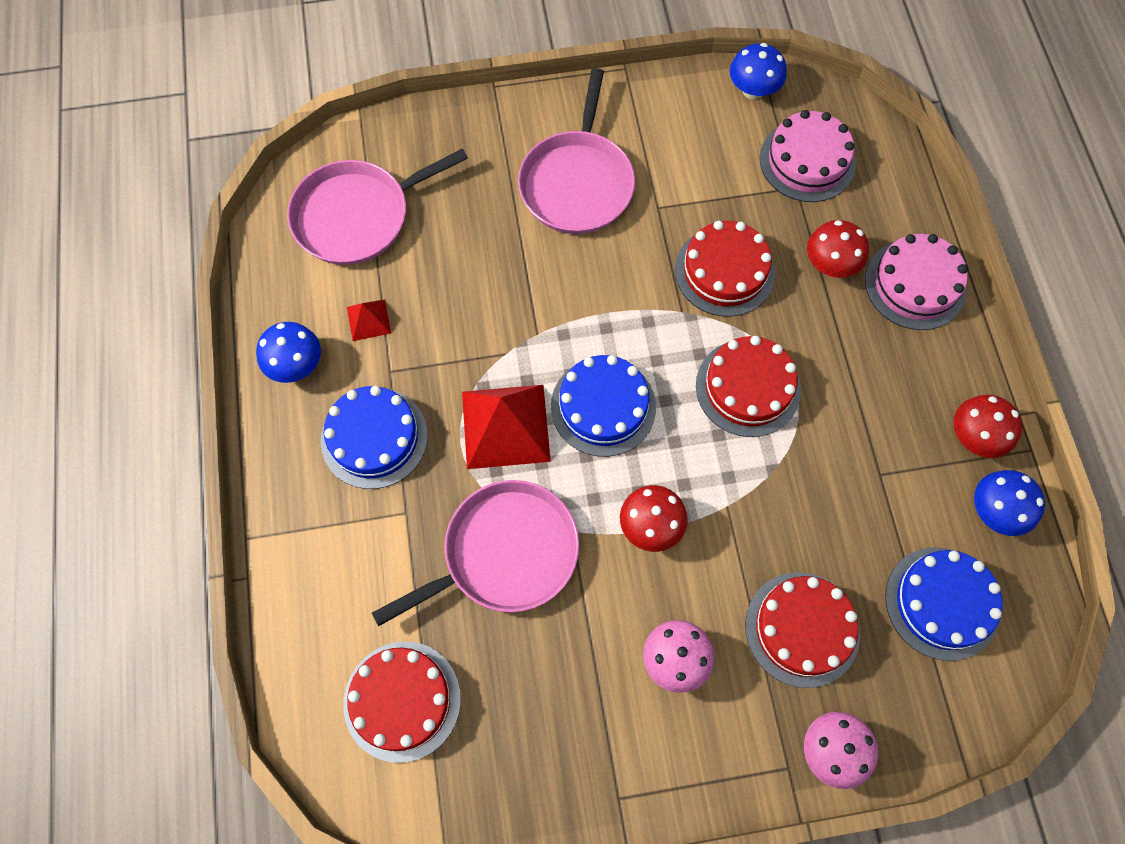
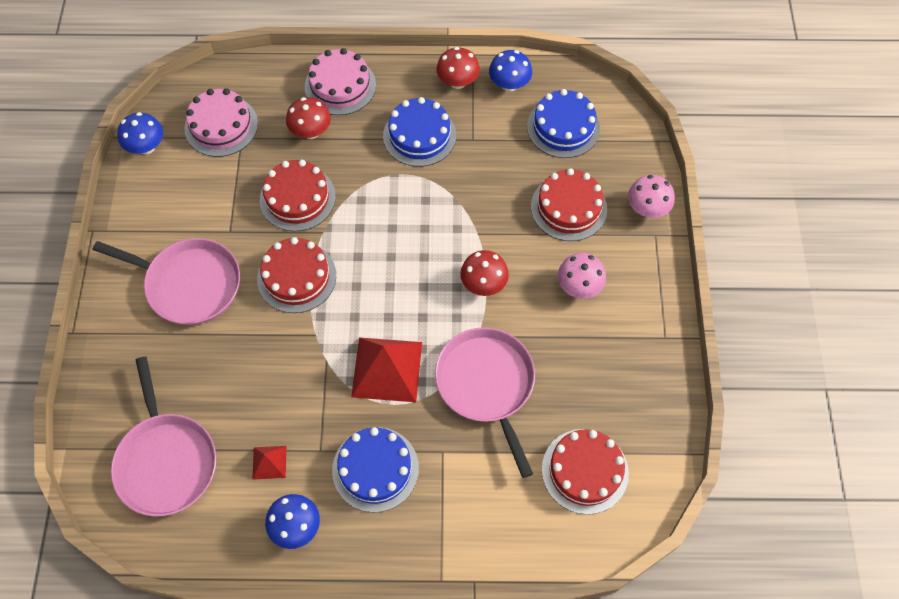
camera: 80 degrees left, 5 degrees down
(603, 406) = (386, 299): blue cake -> blue cake (419, 135)
(748, 387) = (393, 202): red cake -> red cake (296, 277)

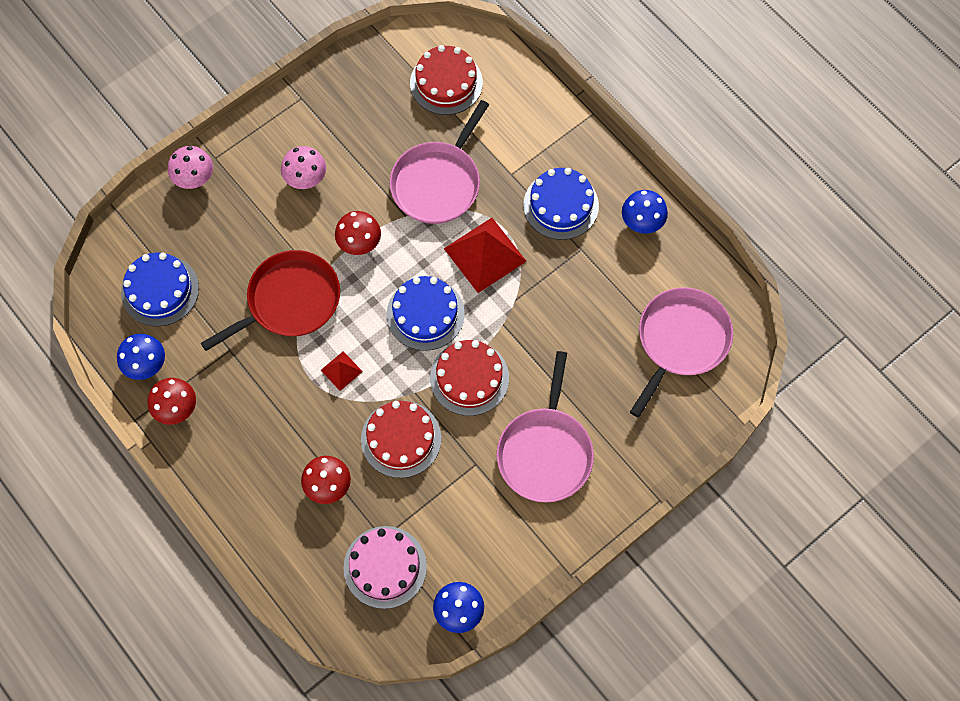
camera: 130 degrees left, 5 degrees up
(189, 284) = (545, 452): pink pan -> pink pan turned 150 degrees counterclockwise
(269, 462) = (618, 274): red pyramid -> red pyramid (341, 370)
(340, 86) = (260, 503): pink cake -> none
(419, 135) = (259, 394): blue cake -> blue cake (425, 314)
(477, 202) = (289, 301): none -> red pan
(568, 207) = (239, 232): red cake -> none

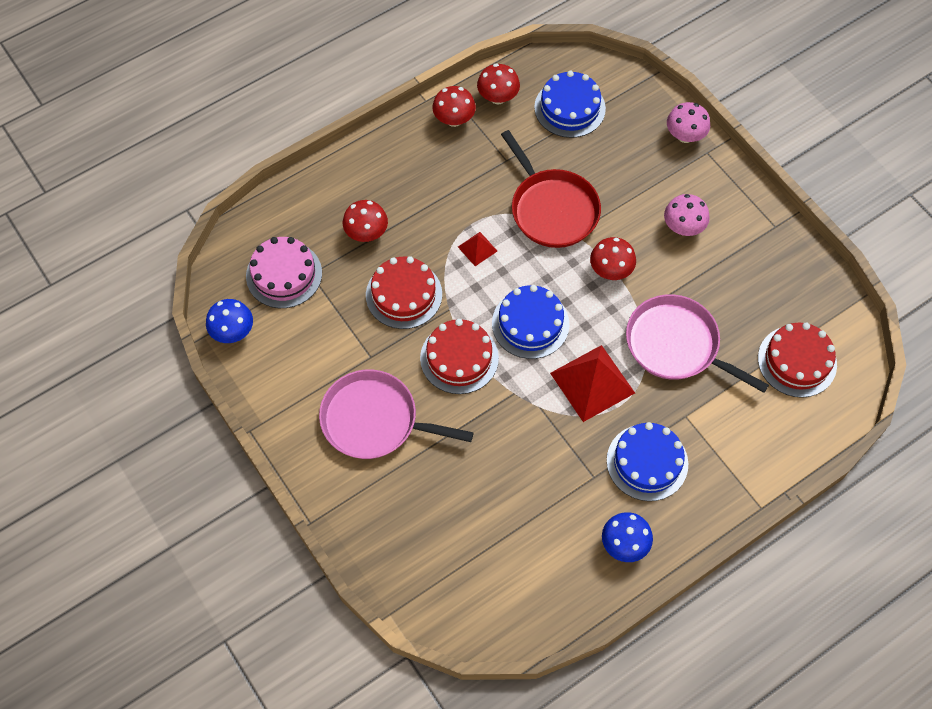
camera: 95 degrees right, 5 degrees down
(146, 364) = (498, 97): blue mushroom -> red mushroom
(680, 341) = (481, 567): pink pan -> none

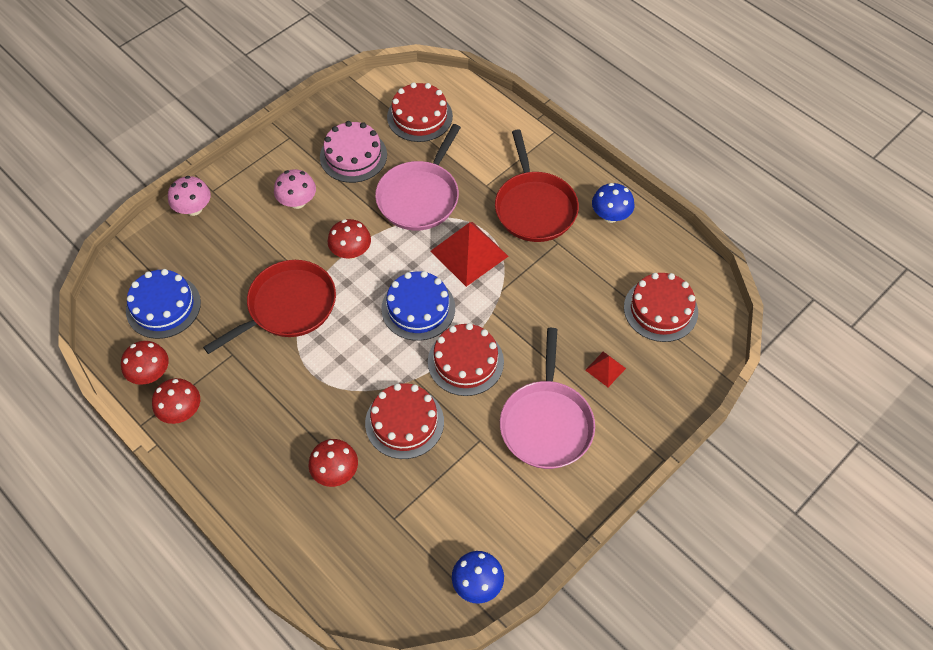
camera: 100 degrees left, 5 degrees down
(284, 274) = (398, 546): pink cake -> pink cake (353, 156)
(477, 248) = (341, 364): red pyramid -> red pyramid (605, 369)
(486, 567) = (660, 309): none -> red cake
(647, 462) = (534, 207): blue cake -> red pan

